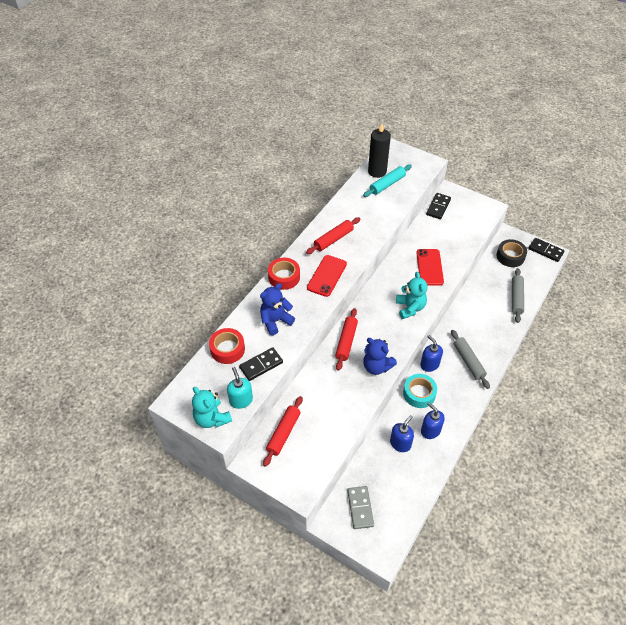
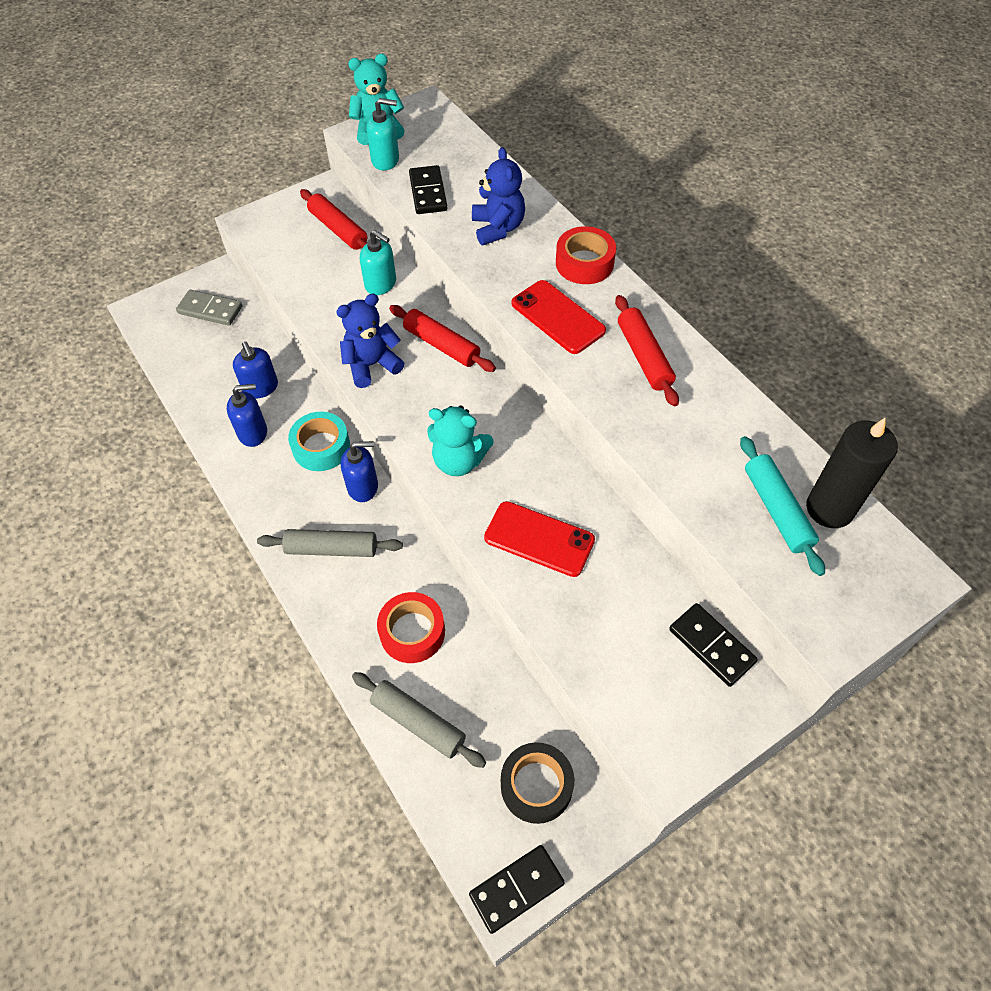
camera: 115 degrees right, 5 degrees up
(227, 349) = (478, 167): red tape -> red tape (412, 632)
(318, 388) = (381, 284): none -> turquoise soap dispenser

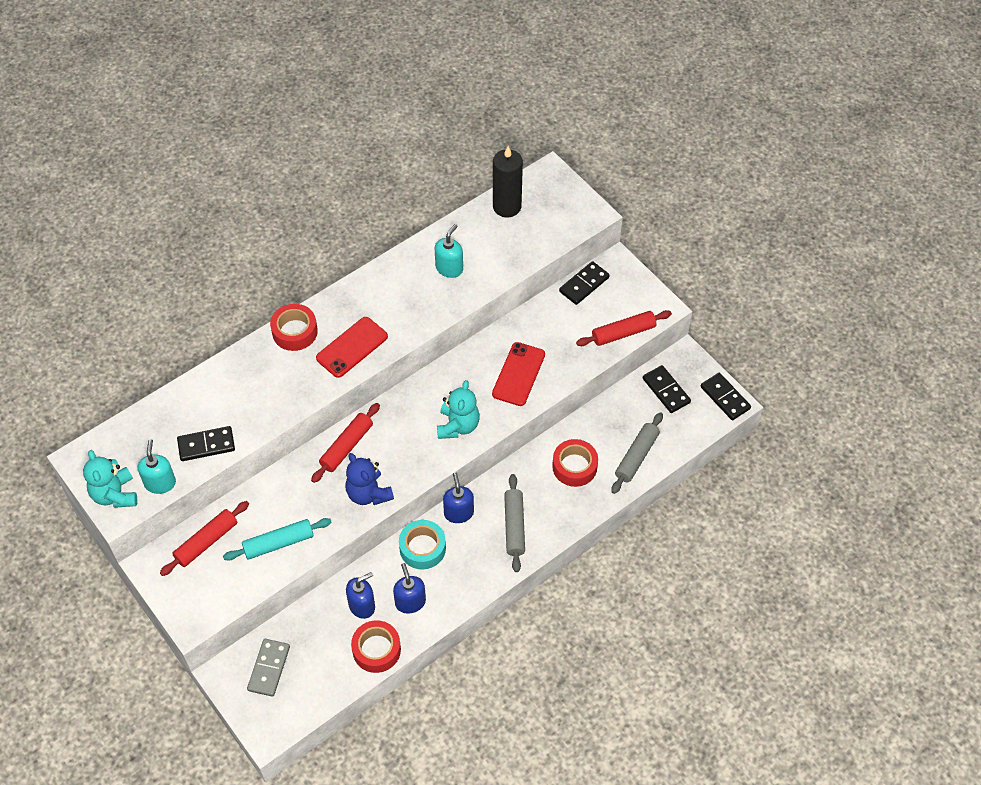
camera: 95 degrees left, 0 degrees up
(203, 400) = (376, 650): none -> red tape
(381, 284) = (277, 498): turquoise soap dispenser -> turquoise soap dispenser (449, 268)
(498, 228) = (253, 391): blue teddy bear -> none
(536, 786) = (666, 390): black tape -> black domino
(643, 356) = (389, 296): red rolling pin -> red rolling pin (623, 333)
(776, 510) = (510, 232): turquoise rolling pin -> turquoise rolling pin (278, 543)

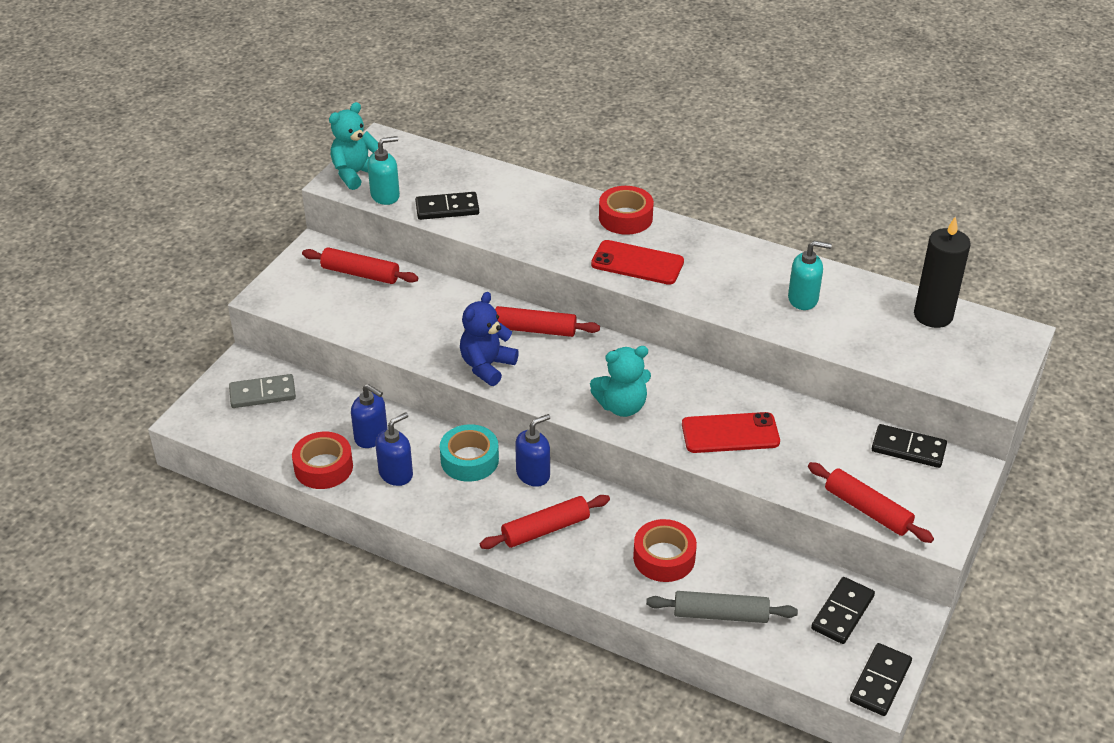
camera: 65 degrees right, 15 degrees down
(206, 445) = (447, 208): black domino -> black domino turned 60 degrees counterclockwise
(278, 543) = (387, 322): turquoise rolling pin -> none
(514, 526) = (545, 529): grey rolling pin -> red rolling pin

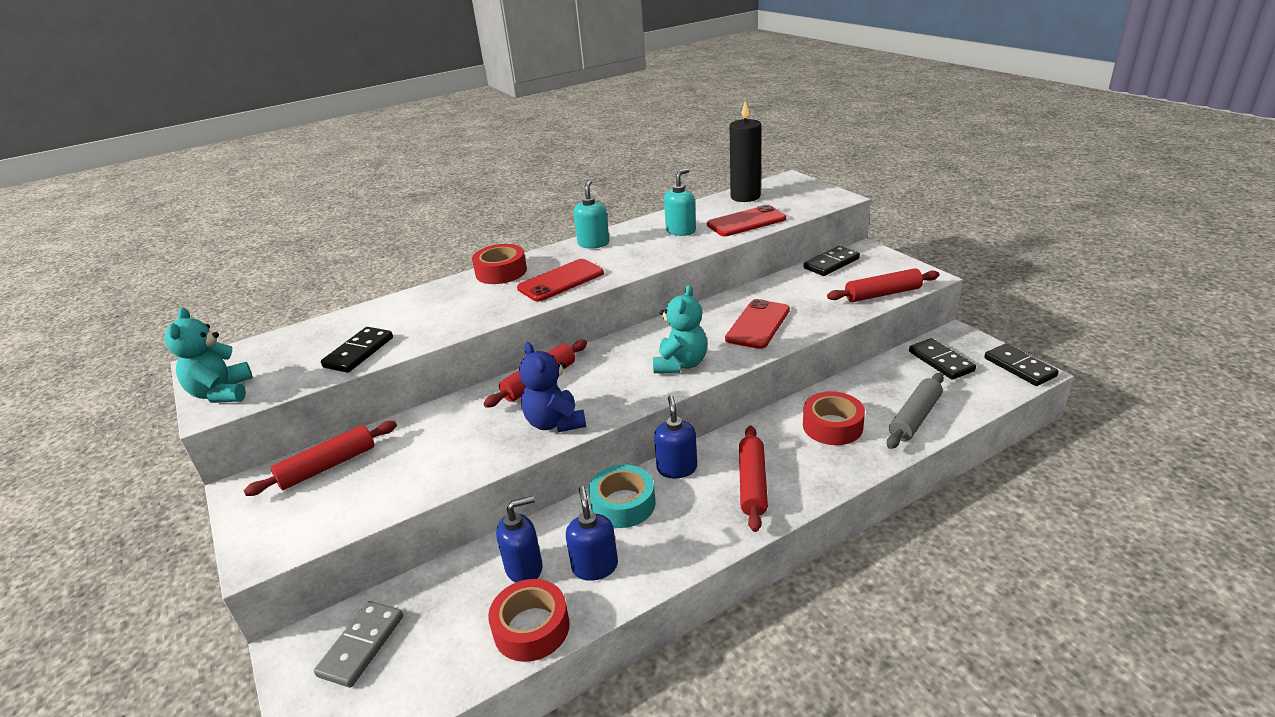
camera: 55 degrees left, 10 degrees down
(385, 196) = (283, 383): turquoise soap dispenser -> turquoise soap dispenser (593, 243)
(864, 339) = (746, 222): none -> red phone

